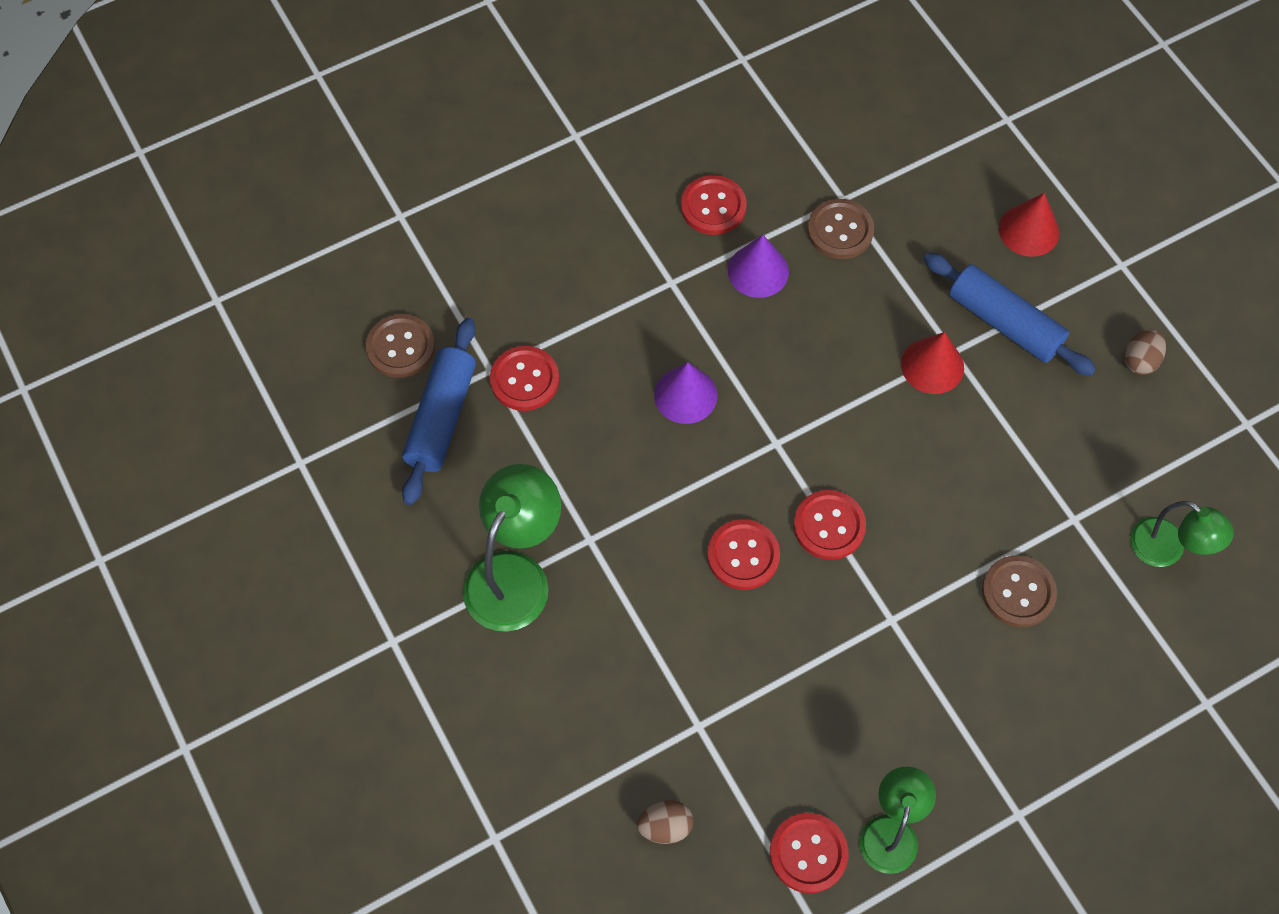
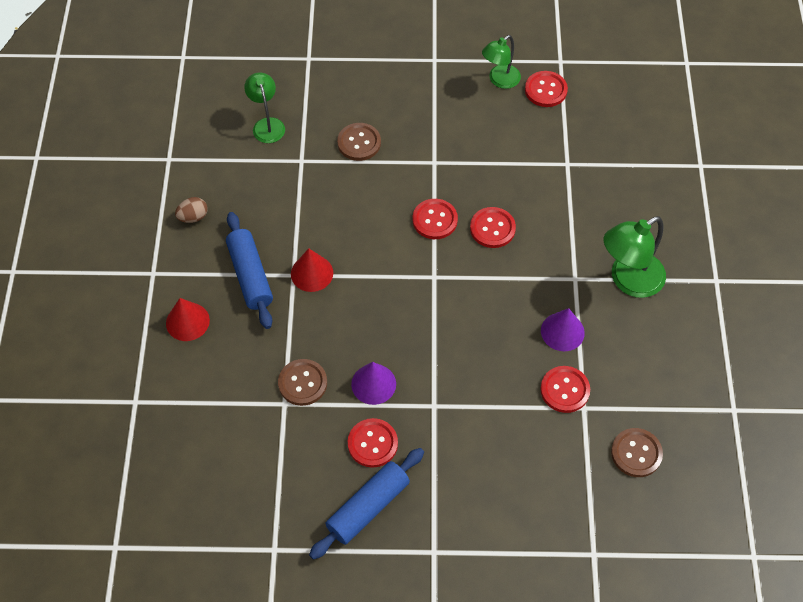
camera: 150 degrees left, 5 degrees down
(441, 417) = (630, 393): blue rolling pin -> blue rolling pin (368, 507)
(665, 826) = (610, 131): brown egg -> none
(685, 395) = (469, 330): purple cone -> purple cone (562, 331)

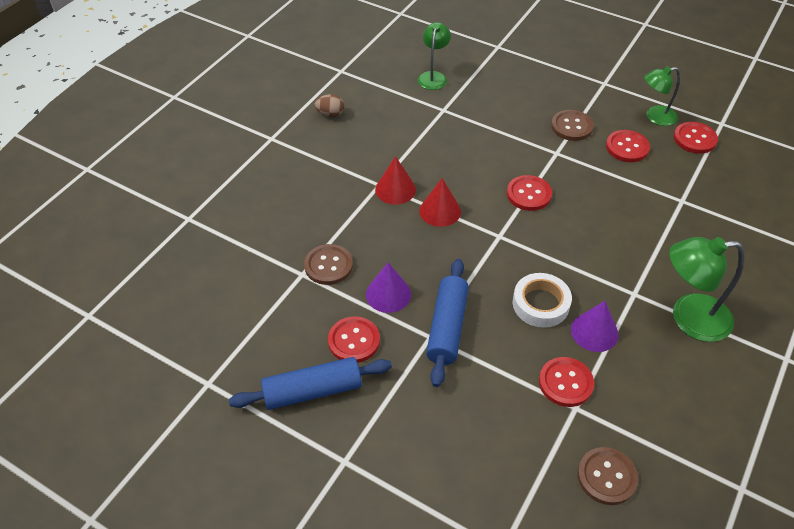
camera: 30 degrees right, 10 degrees down
(187, 321) = (271, 181): red cone -> red cone (440, 211)
(250, 275) = (344, 170): blue rolling pin -> blue rolling pin (447, 327)
(359, 143) = (500, 115): brown button -> brown button (571, 126)
(492, 228) = (578, 221): red button -> red button (627, 147)
(506, 327) = (540, 304): none -> white tape

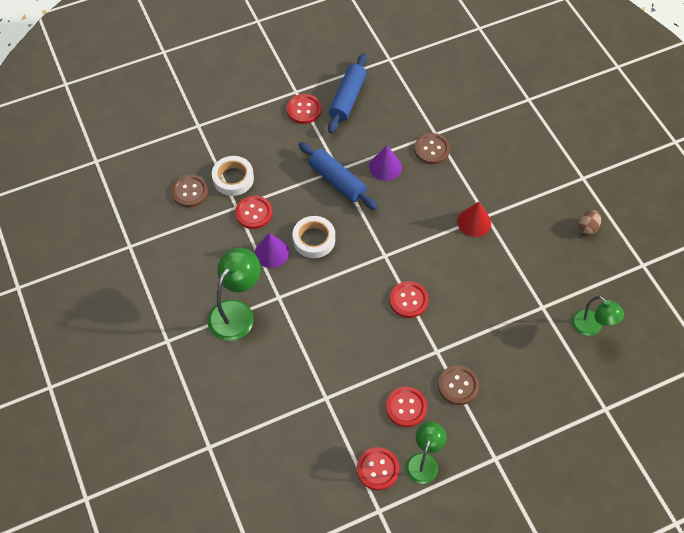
camera: 125 degrees right, 10 degrees up
(354, 341) = (365, 132): red button -> red button (304, 110)
(440, 211) = (433, 235): red cone -> none
(542, 439) = (233, 178): none -> white tape

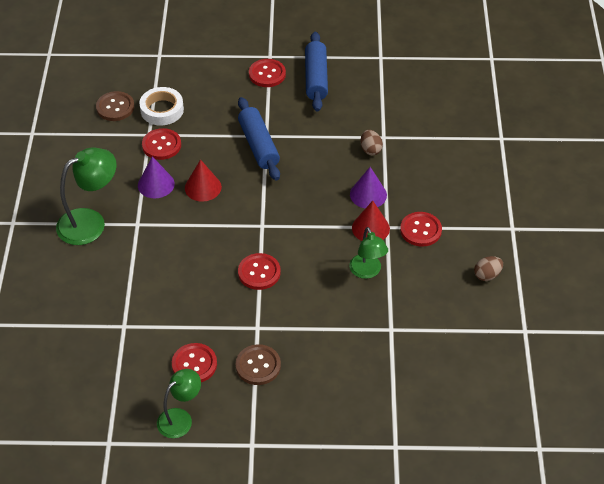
camera: 25 degrees right, 10 degrees down
(314, 239) = (203, 187): white tape -> red cone
(347, 98) = (316, 78): blue rolling pin -> blue rolling pin turned 45 degrees counterclockwise
(377, 469) = (131, 406): red button -> red button (420, 230)
(385, 167) = (313, 149): purple cone -> purple cone (368, 194)
(432, 149) = (370, 149): brown button -> brown egg
(591, 327) = (431, 367): green lamp -> green lamp (367, 272)

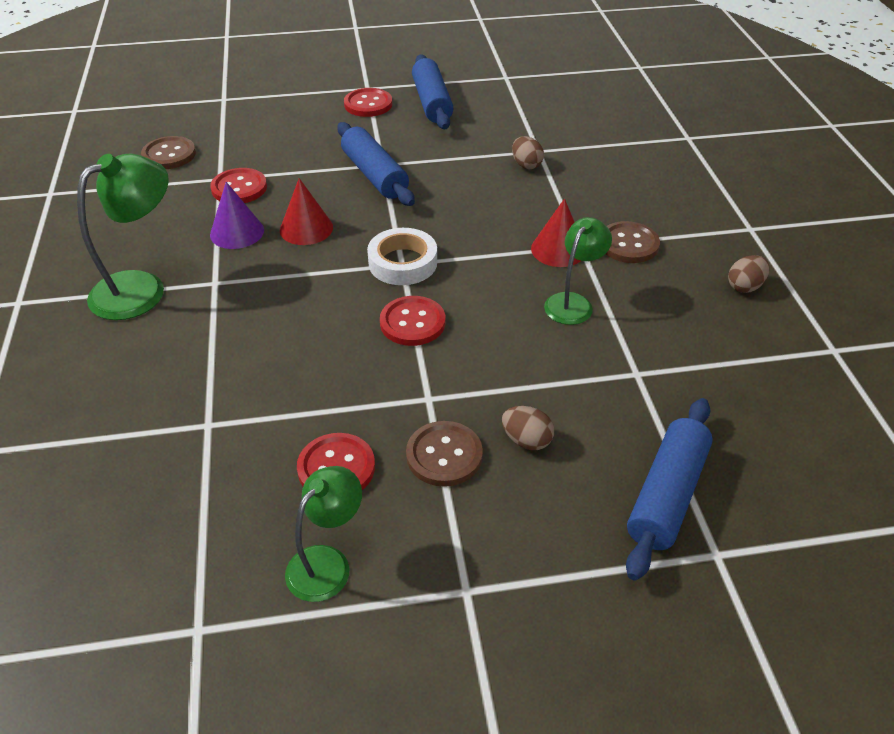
camera: 10 degrees left, 5 degrees down
(162, 110) = (234, 151): white tape -> white tape (403, 263)
(309, 363) = (526, 440): none -> brown egg
(367, 272) = (573, 302): green lamp -> green lamp turned 120 degrees counterclockwise
(368, 194) = (540, 212): purple cone -> none
(380, 409) = (666, 495): none -> blue rolling pin
(420, 230) = (628, 244): red button -> brown button

